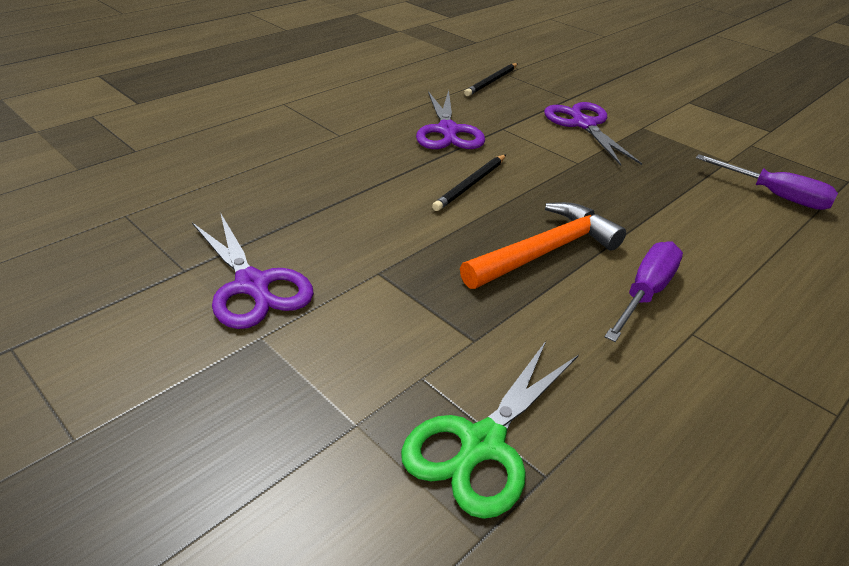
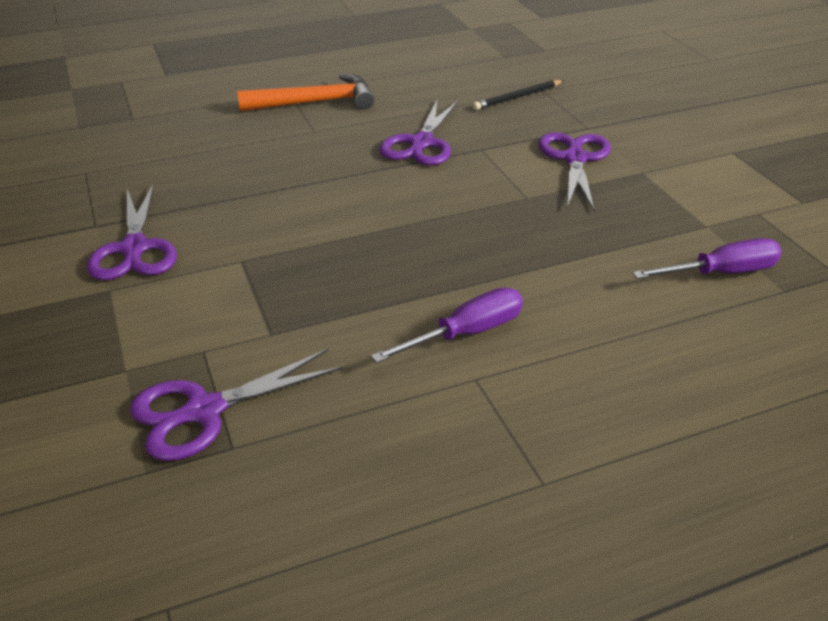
camera: 25 degrees right, 0 degrees up
(471, 184) = (394, 200): black pencil -> none
(482, 445) = (203, 411): green scissors -> purple scissors
(545, 251) = (406, 275): orange hammer -> orange hammer (315, 102)
(775, 195) = (721, 273): purple screwdriver -> purple screwdriver turned 75 degrees counterclockwise

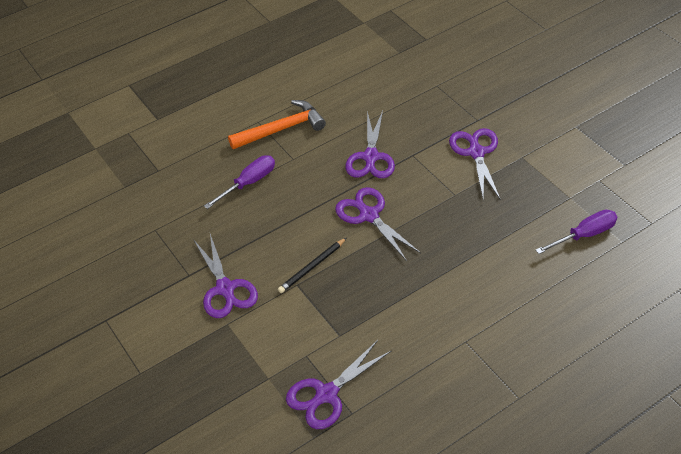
camera: 10 degrees left, 10 degrees up
(389, 201) = (368, 215): none -> purple scissors
(466, 333) = (450, 311): purple screwdriver -> purple screwdriver (249, 183)
(518, 97) = (422, 97): black pencil -> black pencil (312, 267)

